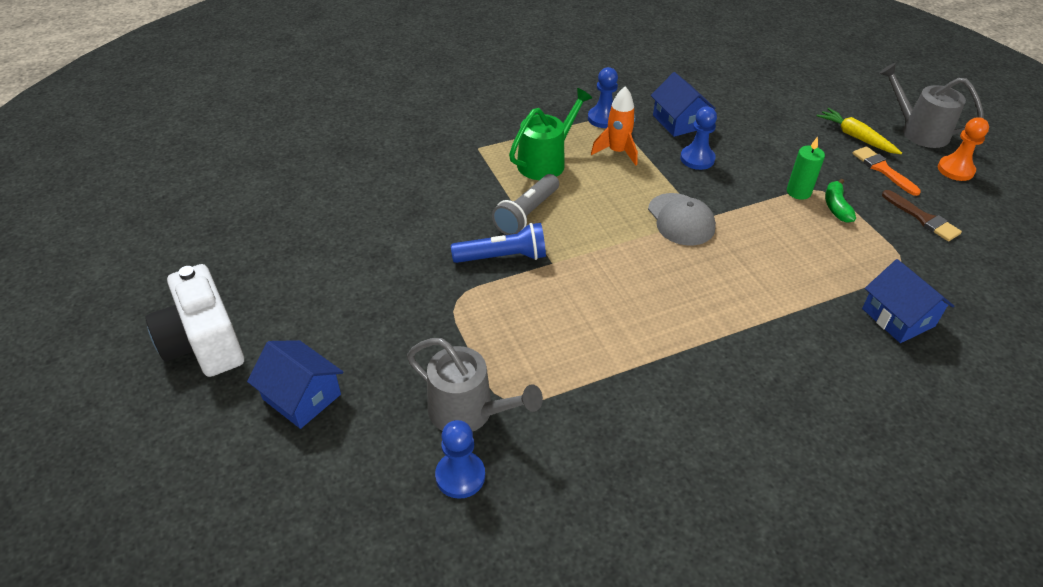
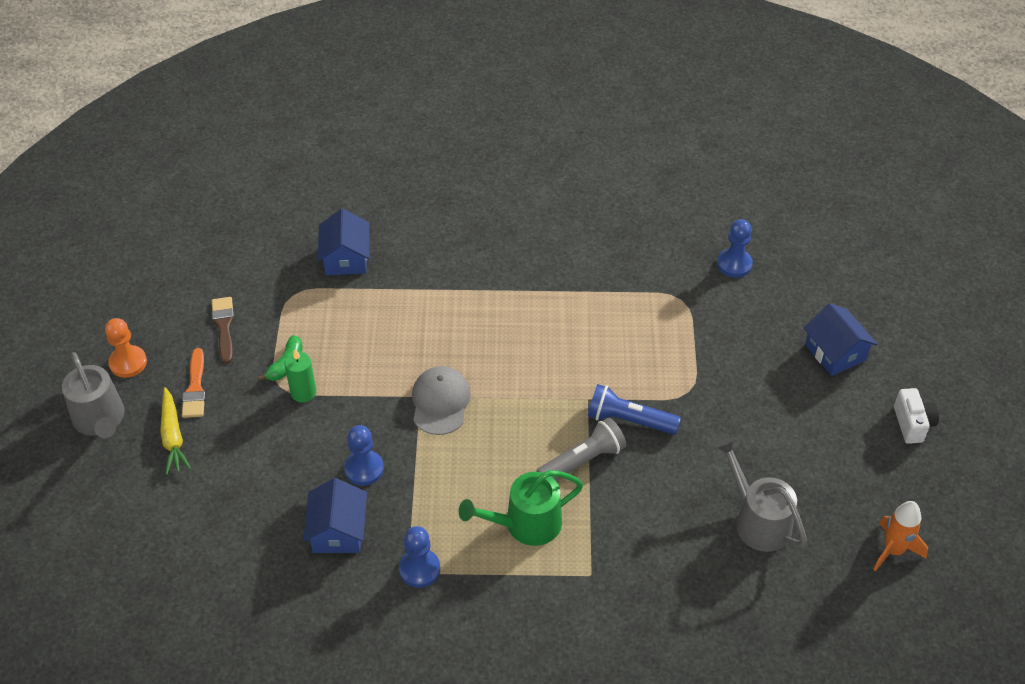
camera: 155 degrees left, 5 degrees up
(204, 343) = (912, 424): white camera -> white camera, size x0.56
(468, 411) = (713, 301): grey watering can -> grey watering can (758, 521)
(617, 152) = (440, 510): orange rocket -> orange rocket (893, 550)

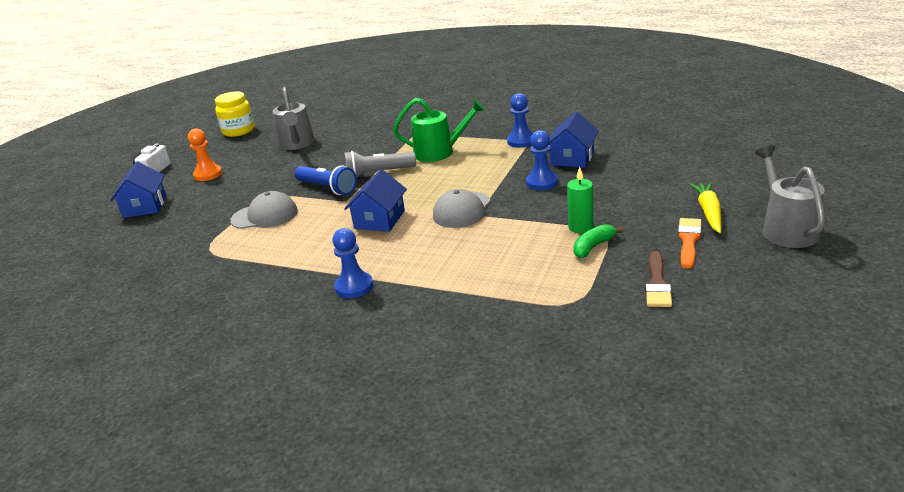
camera: 155 degrees left, 20 degrees down
(128, 363) = (767, 267): orange pawn -> orange pawn (208, 174)
(346, 258) = (500, 328): blue house -> blue house (379, 219)
(665, 358) = (265, 216): none -> grey cap
(734, 264) = (135, 267): blue pawn -> blue pawn (354, 287)
(893, 550) = (239, 131): orange rocket -> yellow jar

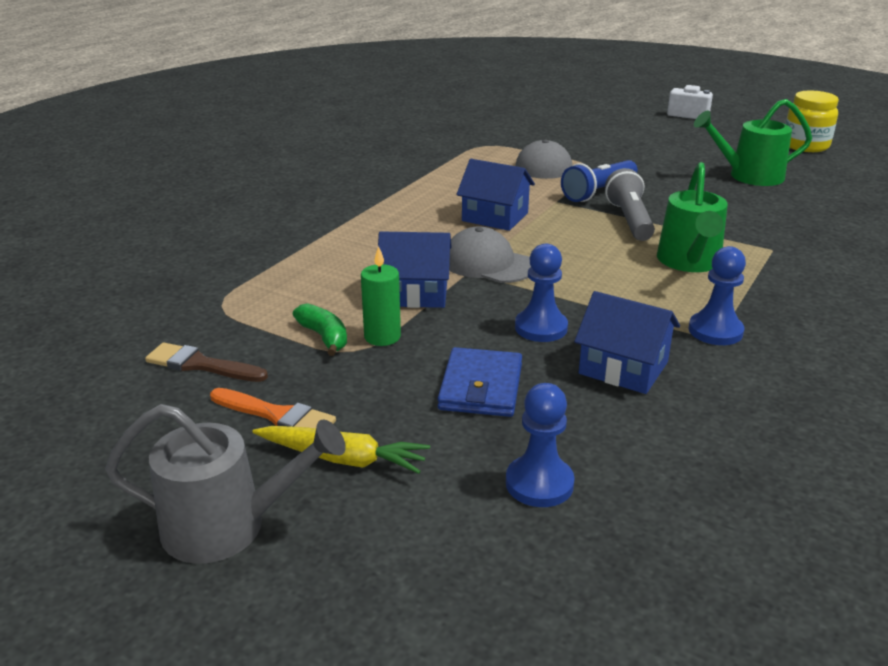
camera: 95 degrees right, 0 degrees up
(145, 206) = (598, 117): blue house -> blue house (415, 293)
(208, 174) = (668, 137): orange pawn -> none
(297, 144) = (749, 176): grey watering can -> green watering can
(354, 287) = (358, 202): blue pawn -> blue pawn (539, 483)
(616, 189) = (481, 387): none -> blue wallet

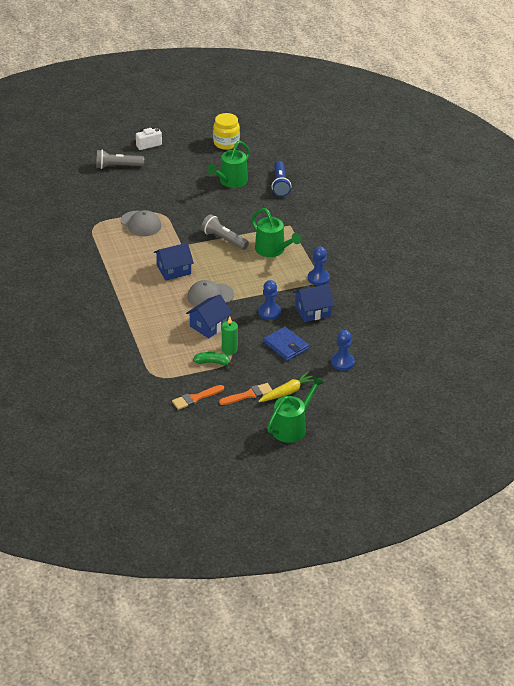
camera: 50 degrees left, 10 degrees up
(201, 365) = (195, 398): brown brush -> orange brush
(227, 526) = (292, 427): grey watering can -> green watering can
(598, 192) = (189, 229): blue flashlight -> blue flashlight (280, 185)
(613, 117) = (117, 166): none -> grey flashlight

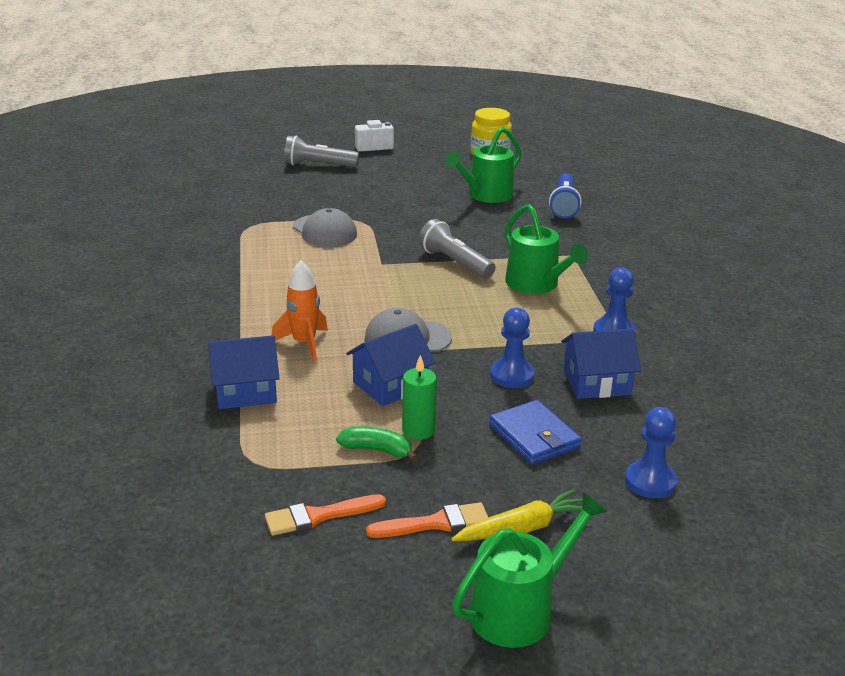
camera: 10 degrees right, 10 degrees down
(156, 306) = (304, 343): none -> orange rocket
(174, 270) = (355, 295): blue house -> blue house (245, 391)

